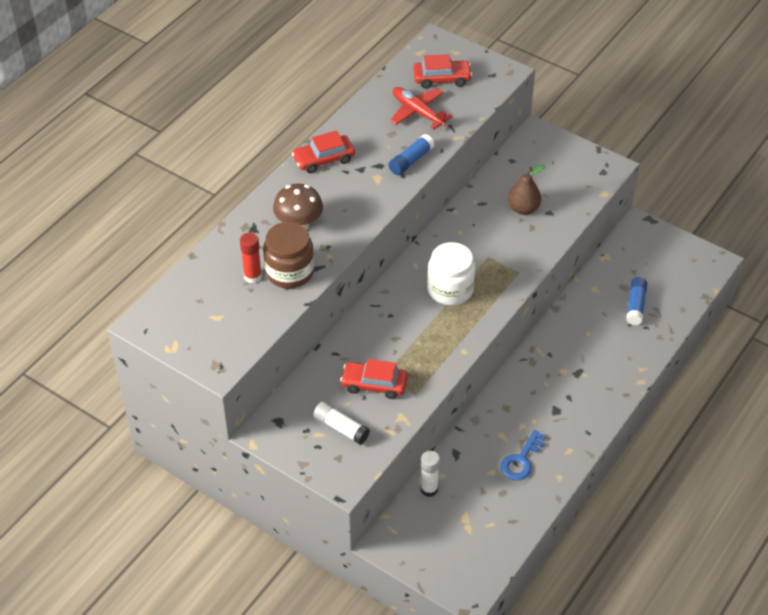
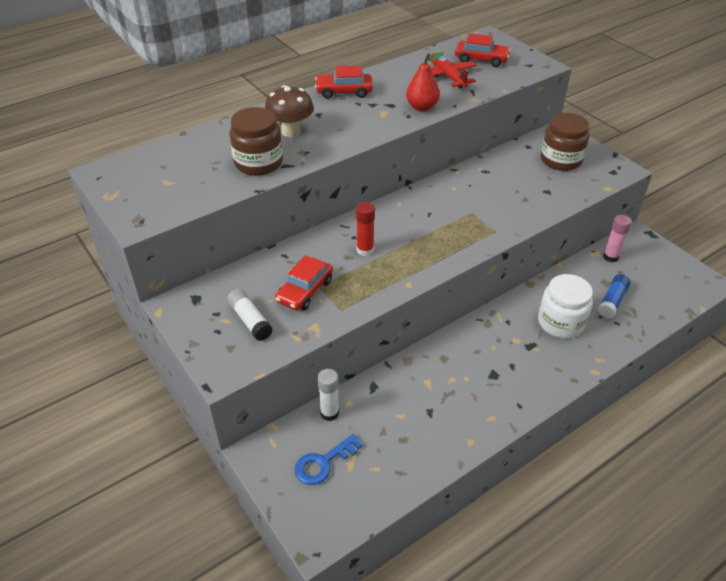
camera: 20 degrees right, 5 degrees down
(252, 276) = (223, 159): red glue stick -> red glue stick (365, 250)
(374, 384) = (305, 291): red car -> red car turned 90 degrees counterclockwise
(411, 161) = (422, 107): blue glue stick -> red pear
(450, 289) = (422, 230): white jar -> white jar (560, 323)
(521, 460) = (437, 413): blue key -> blue key (323, 463)
(523, 209) = (523, 183): brown pear -> none
(549, 170) = (561, 160): none -> brown jar
(620, 257) = (610, 257): none -> pink glue stick

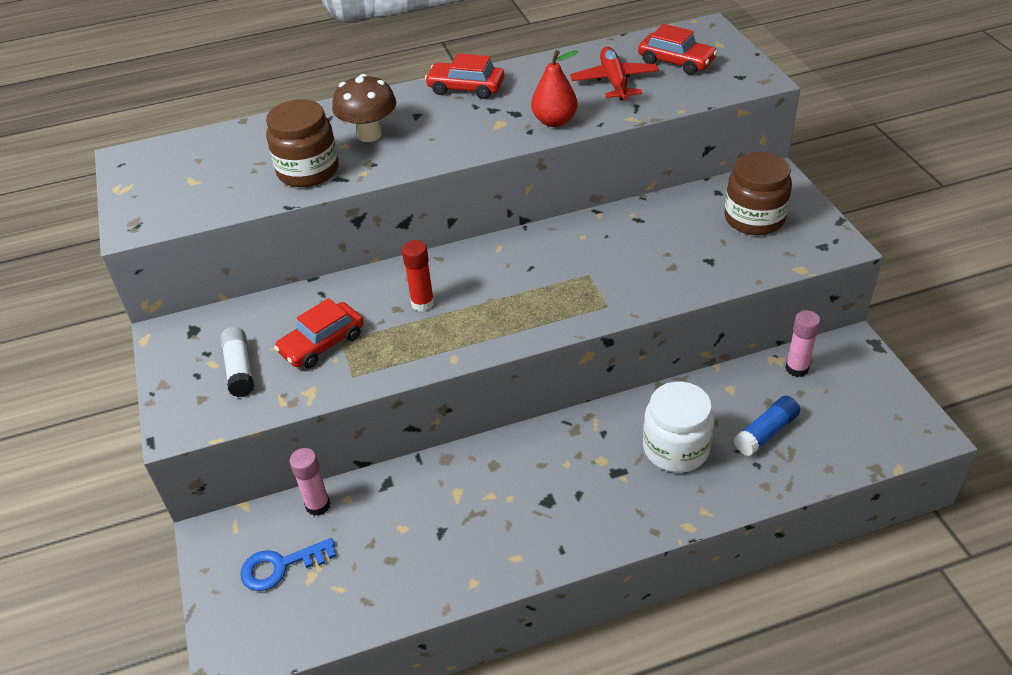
camera: 20 degrees right, 0 degrees up
(329, 413) = (318, 505): white glue stick -> pink glue stick

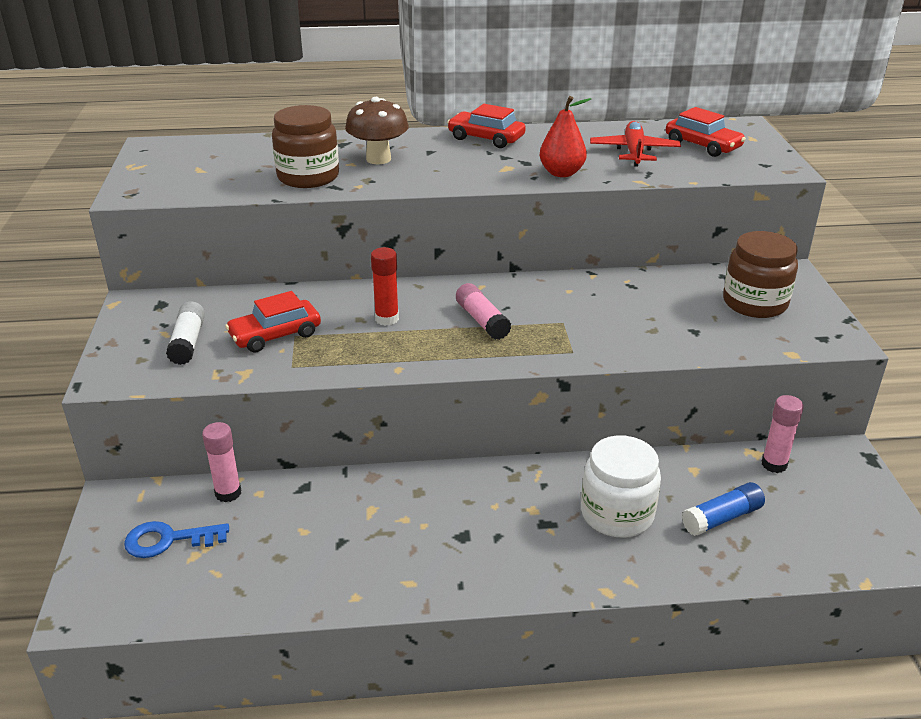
camera: 10 degrees right, 10 degrees down
(513, 287) = (482, 320): none -> pink glue stick

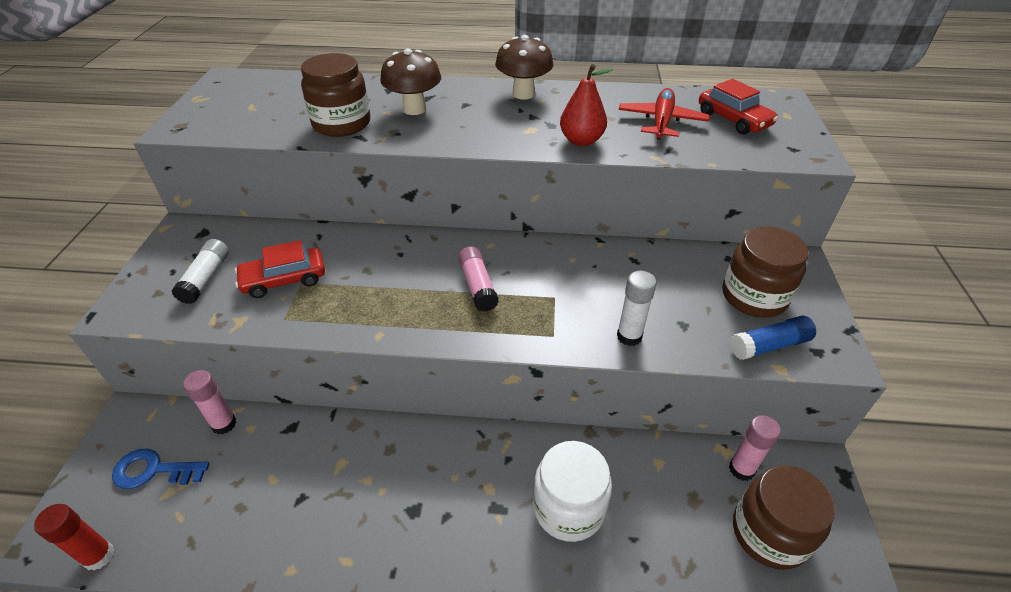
camera: 10 degrees right, 10 degrees up
(387, 319) = (390, 273): red glue stick -> red glue stick (99, 556)
(486, 138) = (523, 94): red car -> brown mushroom
(646, 345) = (629, 336): none -> white glue stick
(722, 518) = (673, 531): blue glue stick -> blue glue stick (769, 345)
(811, 508) = (769, 533): none -> brown jar

